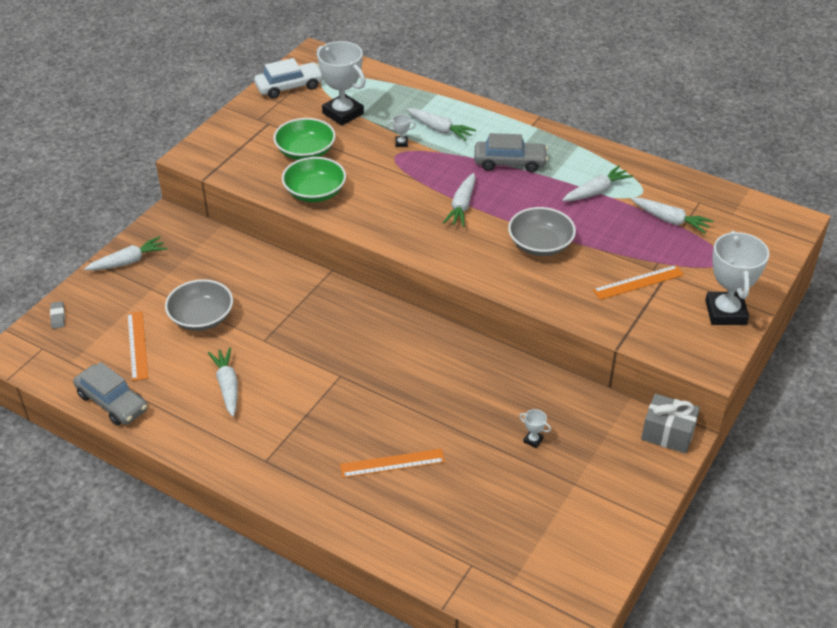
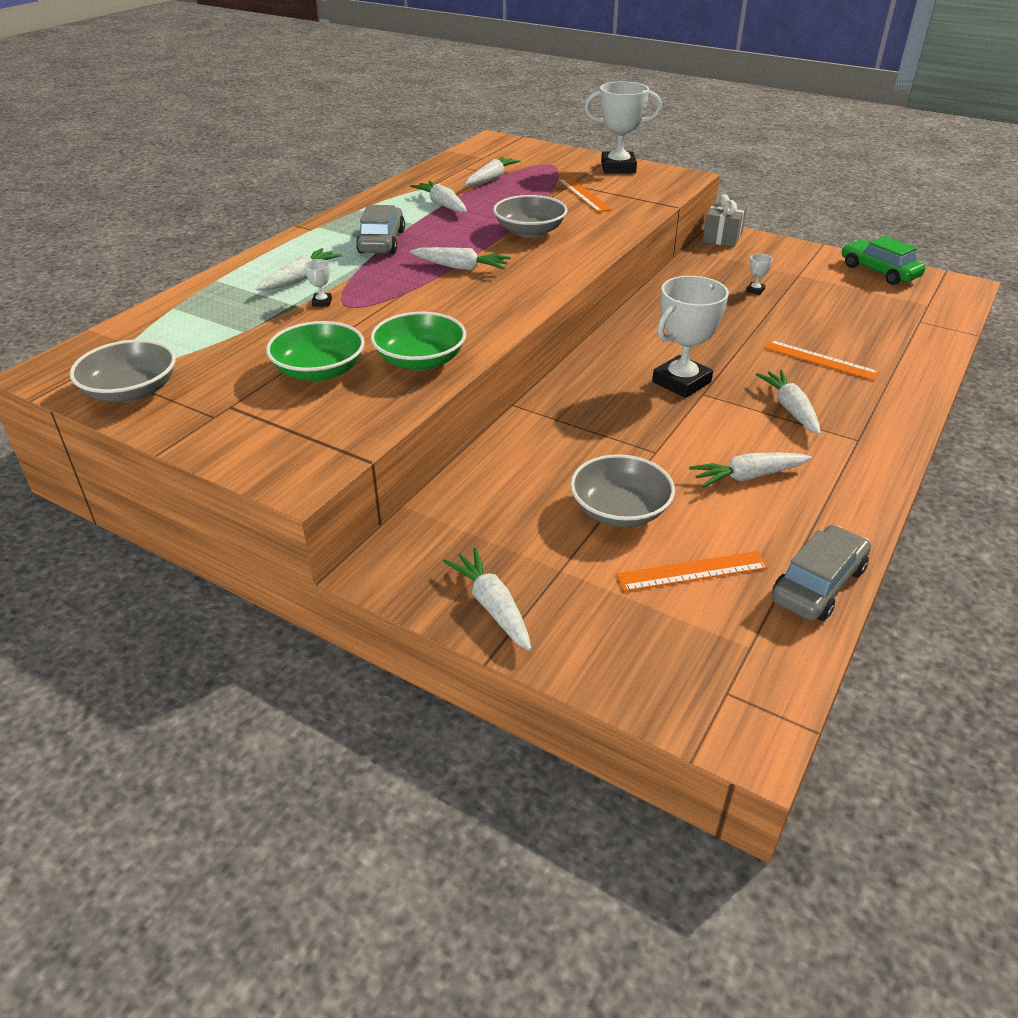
camera: 90 degrees left, 5 degrees down
(58, 317) = (644, 683): grey eraser -> none
(289, 87) = (131, 391): white car -> grey bowl
(313, 426) = (790, 409): none -> white carrot
(343, 113) = (232, 344): white trophy -> white trophy (681, 382)
(392, 463) = (820, 360): orange ruler -> orange ruler turned 45 degrees counterclockwise
(592, 561) = (879, 271): none -> green car

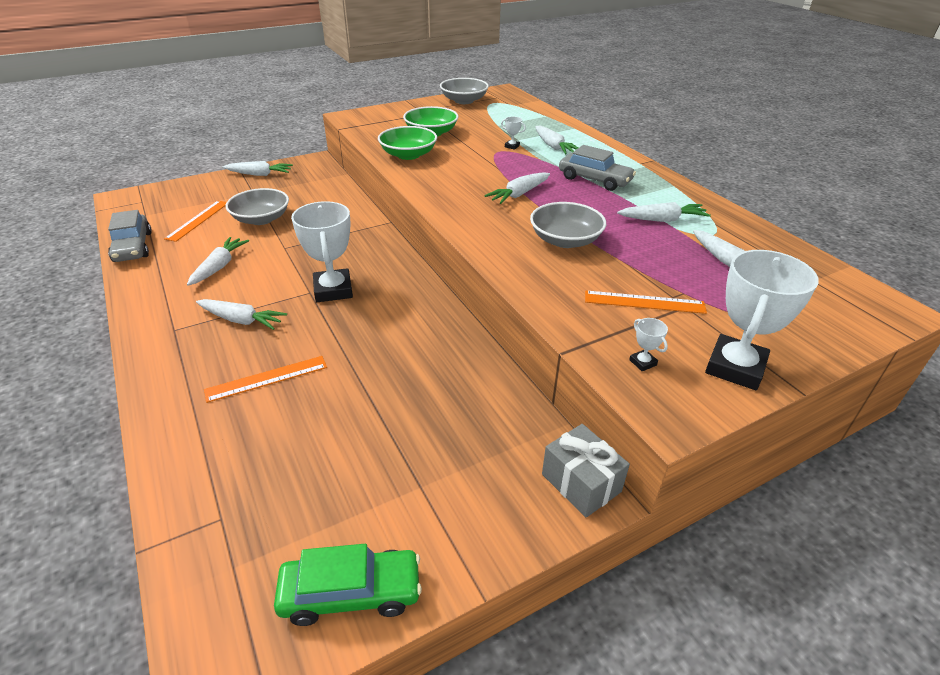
camera: 120 degrees right, 0 degrees up
(755, 290) = (420, 419): white trophy -> white trophy (642, 362)

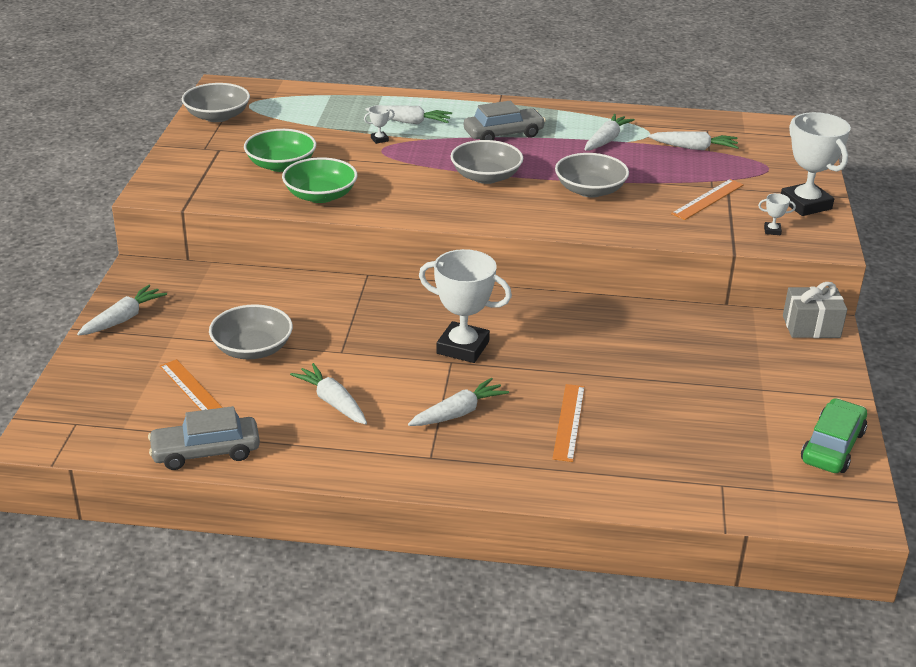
camera: 55 degrees left, 5 degrees down
(133, 247) = (206, 452): grey car -> grey car turned 150 degrees clockwise
(518, 194) = (486, 176): white carrot -> grey bowl

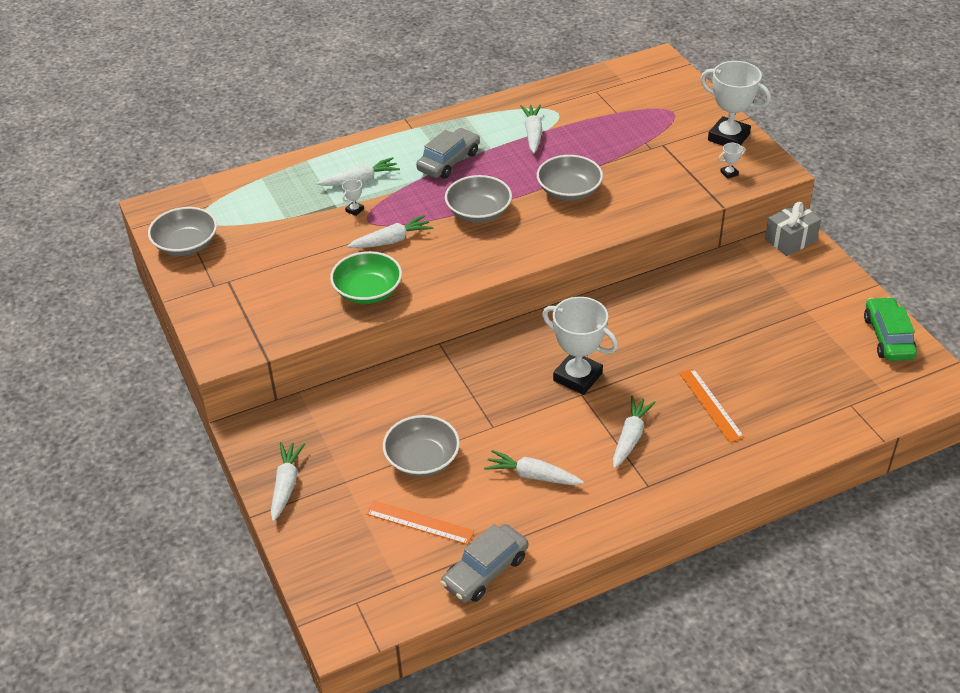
camera: 30 degrees left, 10 degrees up
(281, 165) = (300, 274): green bowl -> none
(463, 347) = (577, 377): white trophy -> white trophy turned 45 degrees clockwise
(694, 148) = (604, 114): white carrot -> white carrot (392, 240)
(707, 199) = (659, 162): orange ruler -> none

